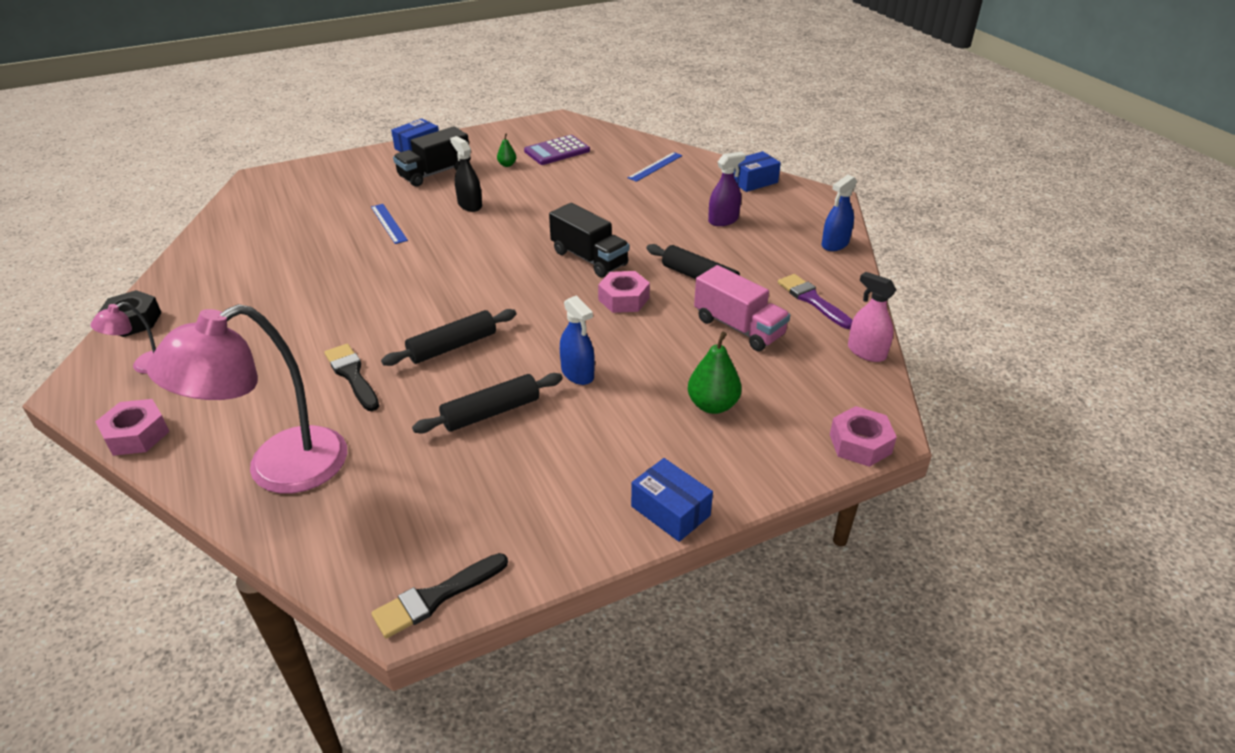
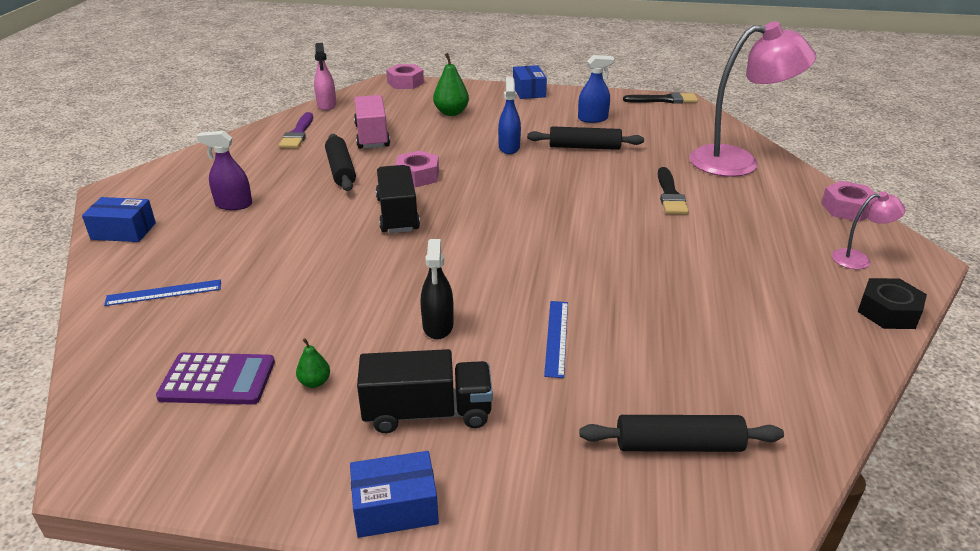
camera: 145 degrees left, 5 degrees down
(452, 346) = (580, 188): black rolling pin -> black rolling pin (678, 445)
(835, 244) = (202, 157): blue spray bottle -> blue spray bottle (592, 119)

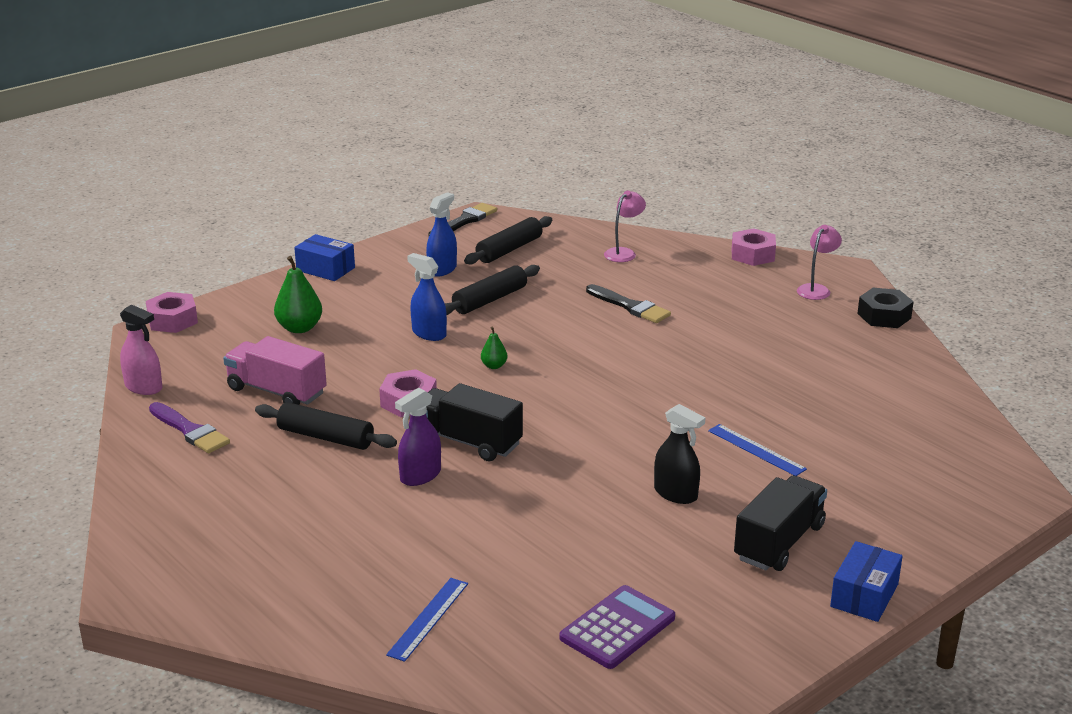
camera: 50 degrees left, 5 degrees down
(123, 231) = (254, 611): blue box -> none
(233, 204) = (301, 525): purple spray bottle -> purple spray bottle (420, 475)
(315, 382) = (680, 580): green pear -> green pear (494, 366)
(678, 445) = (921, 461): black rolling pin -> black rolling pin (509, 250)
(738, 161) = (624, 253): pink lamp -> pink lamp, size x0.44

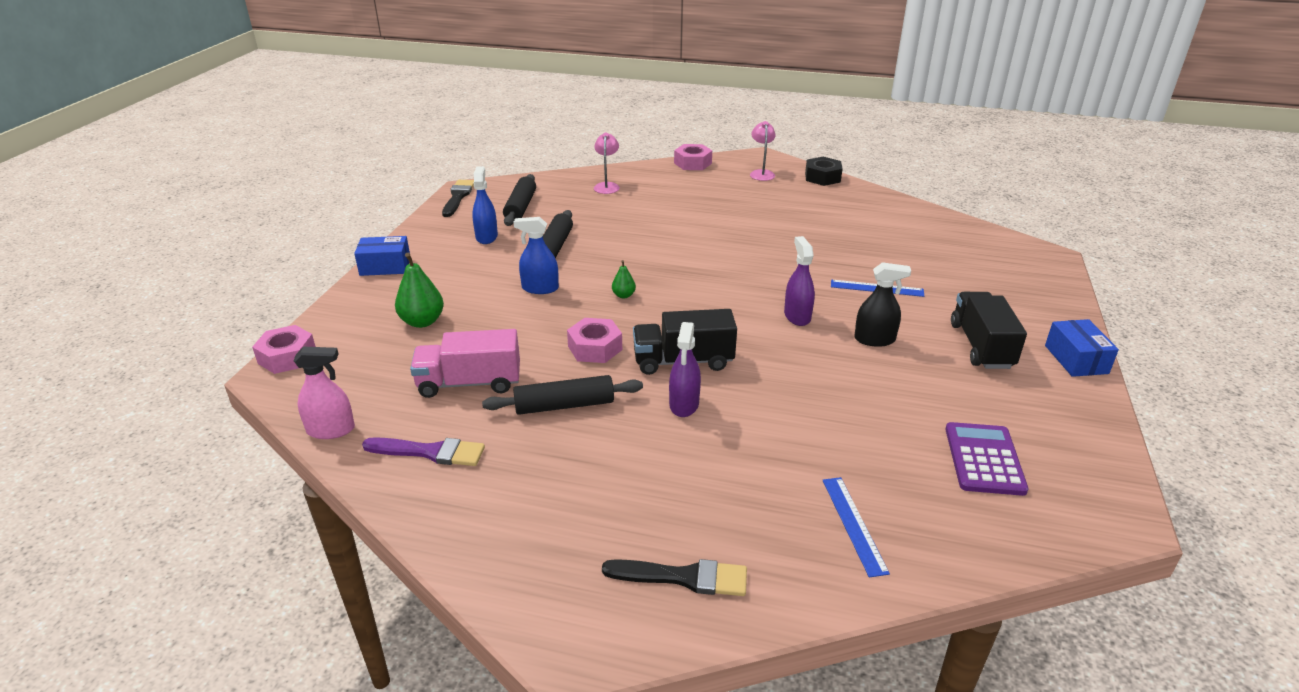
camera: 35 degrees left, 5 degrees up
(630, 306) = (661, 220): black brush -> black brush (683, 577)
(631, 444) = (797, 316): none -> purple spray bottle

